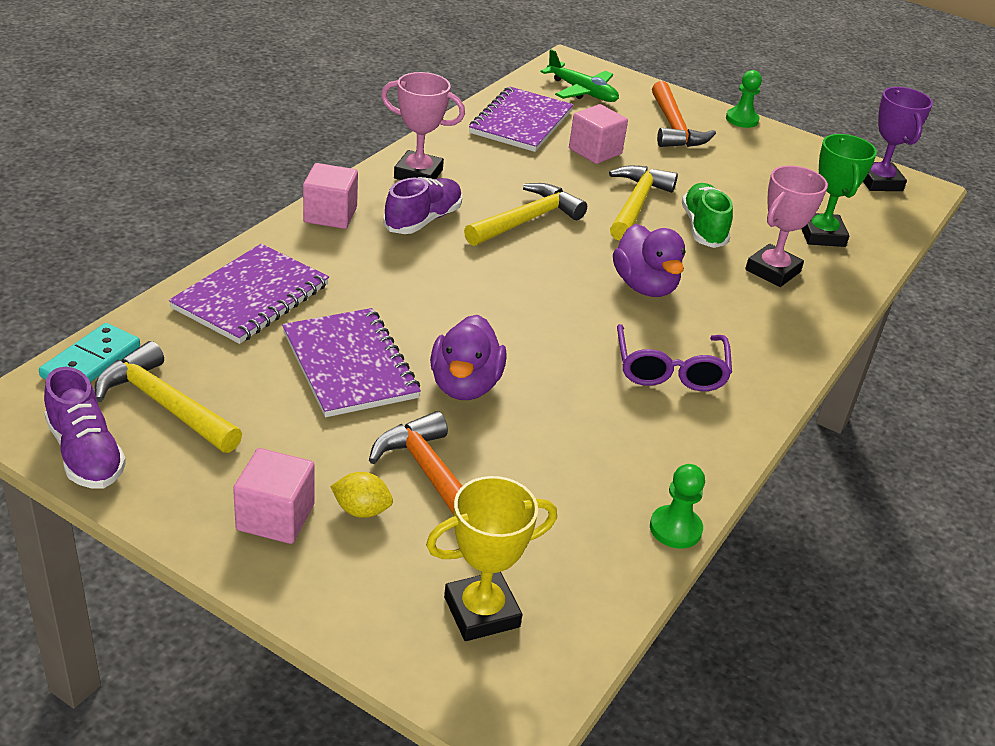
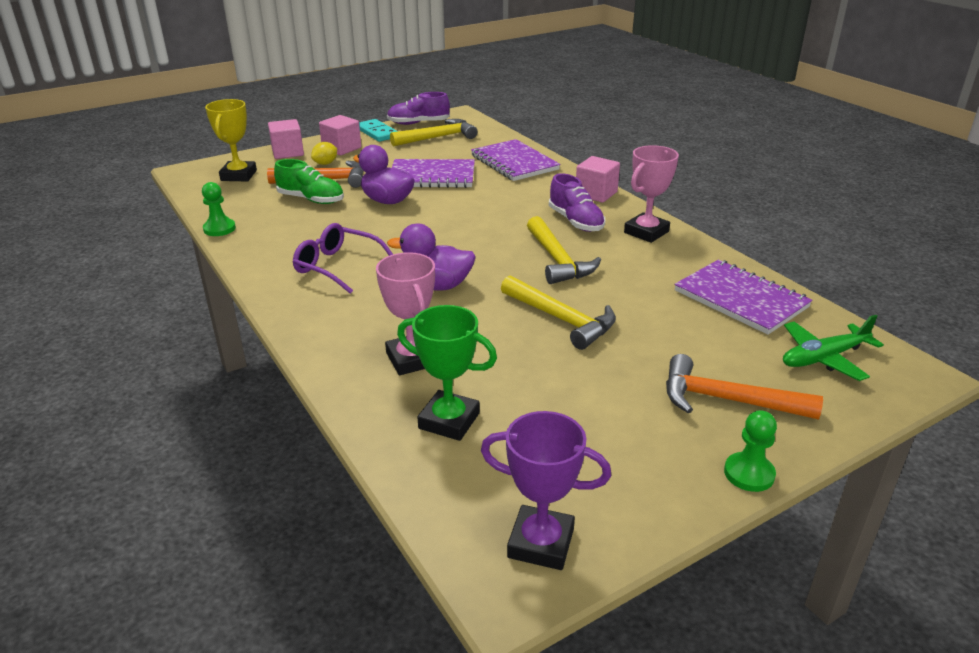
camera: 120 degrees right, 5 degrees down
(91, 361) = (483, 128): turquoise domino -> turquoise domino (377, 133)
(595, 151) = (672, 326): pink cube -> pink cube (288, 152)
(703, 228) = (503, 344): green shoe -> green shoe (311, 199)

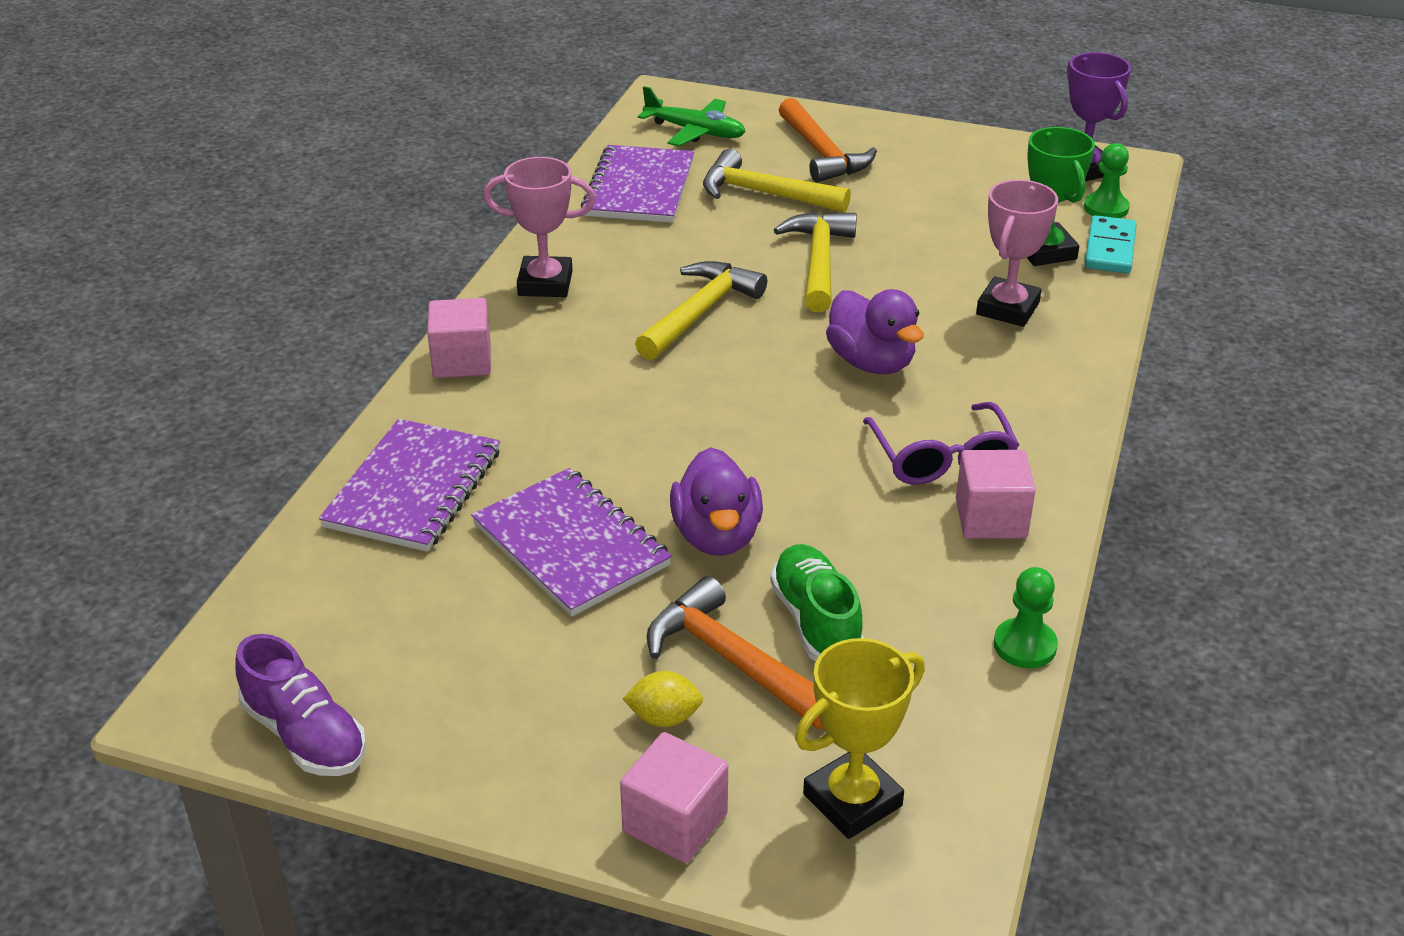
camera: 130 degrees left, 5 degrees up
(341, 148) = (568, 752): pink cube -> pink cube (991, 518)
(377, 133) = (426, 762): turquoise domino -> turquoise domino (1110, 249)
(437, 138) = (372, 650): yellow hammer -> yellow hammer (765, 194)
(576, 222) = (577, 341): purple shoe -> none
(749, 474) = (897, 126): green pawn -> green pawn (1106, 208)

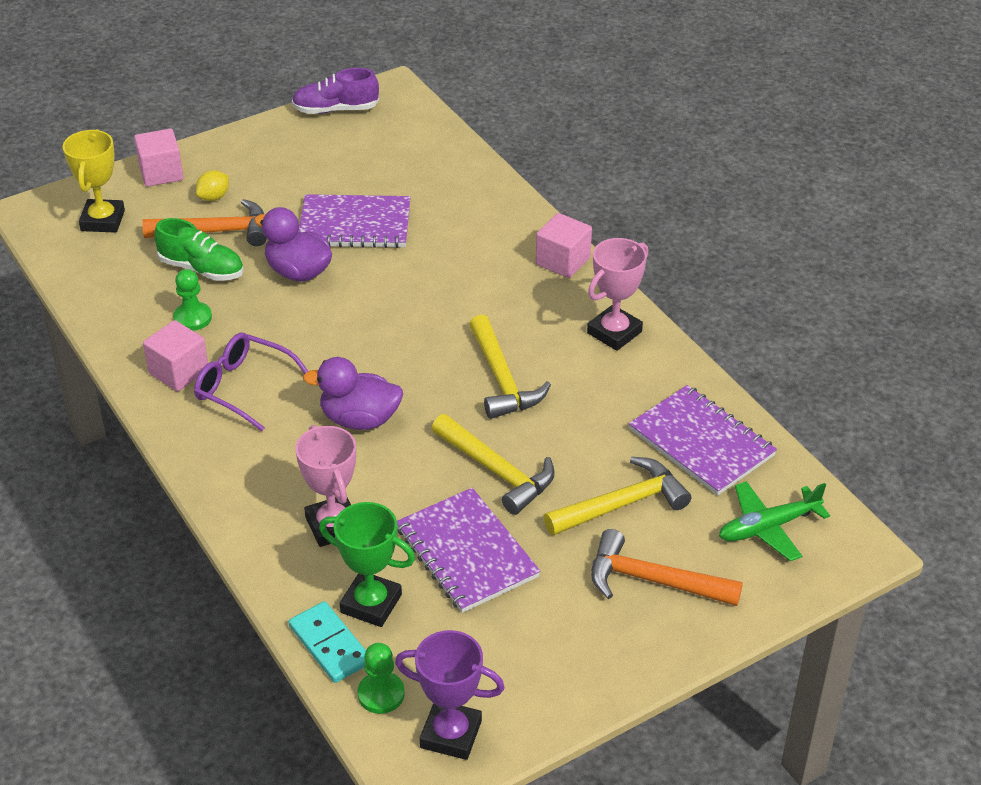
camera: 130 degrees right, 5 degrees up
(414, 489) = (463, 197): purple notebook -> purple notebook (466, 553)
(1025, 645) = (95, 322): green pawn -> green pawn (192, 318)

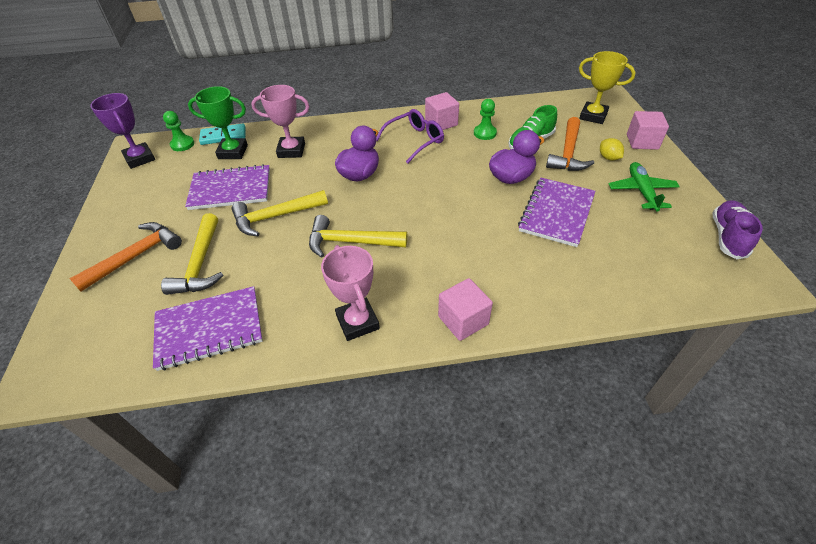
camera: 115 degrees right, 5 degrees up
(371, 603) = (233, 152): green trophy -> green trophy turned 45 degrees clockwise
(451, 734) = (140, 158): purple trophy -> purple trophy turned 75 degrees counterclockwise
(768, 527) = (108, 334): green plane -> green plane (641, 191)

